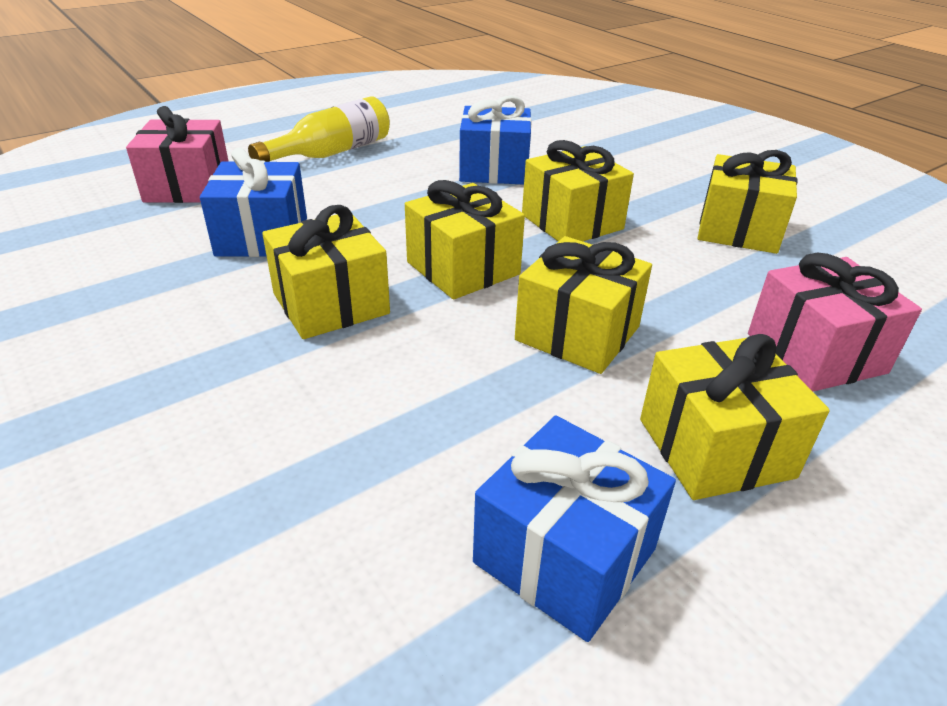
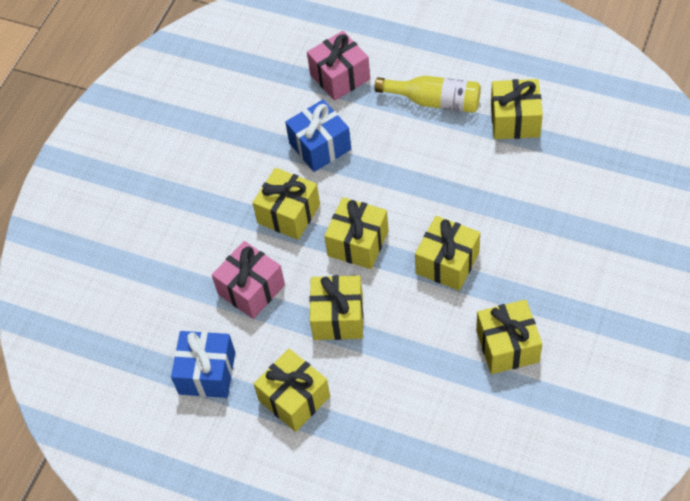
camera: 65 degrees right, 20 degrees up
(427, 128) = (515, 120): none -> yellow gift
(494, 169) = (484, 190): blue gift -> none
(816, 353) = (395, 417): pink gift -> pink gift (251, 289)

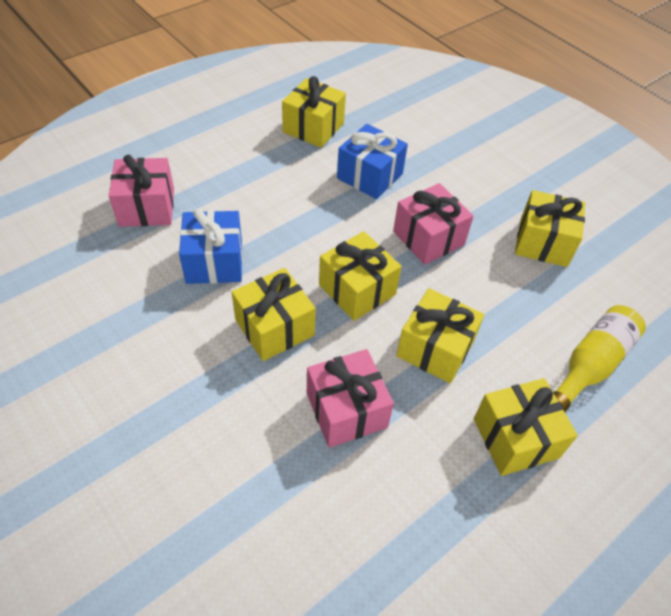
camera: 70 degrees left, 5 degrees down
(207, 373) = (433, 514): blue gift -> blue gift (370, 176)
(434, 101) = (244, 162): yellow bottle -> yellow bottle (591, 365)
(447, 263) = (428, 238): yellow gift -> pink gift

